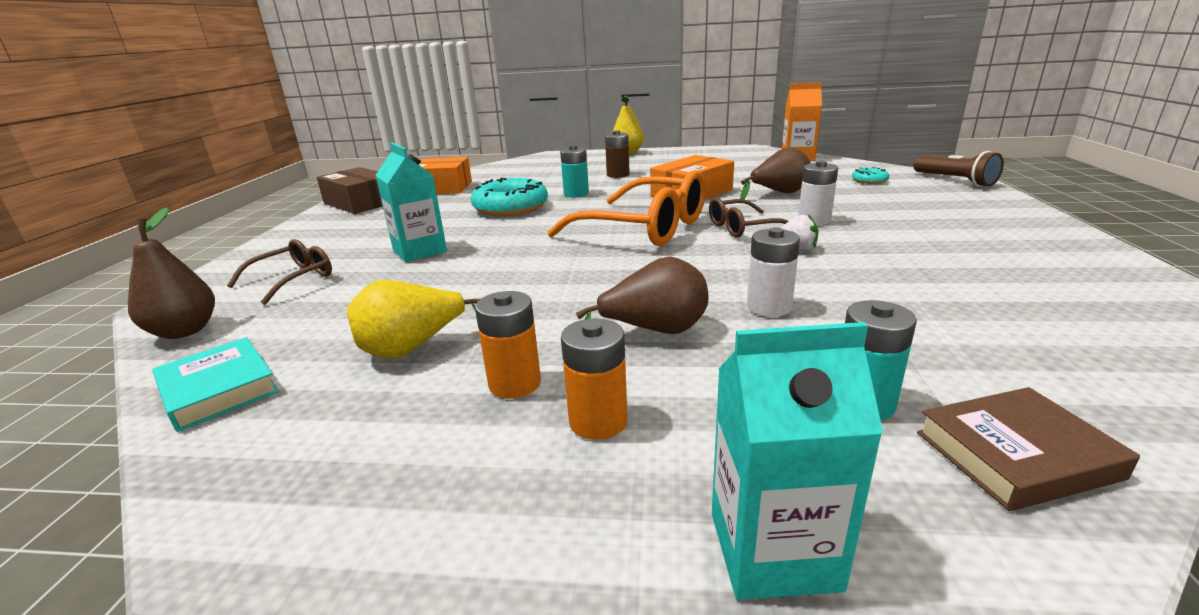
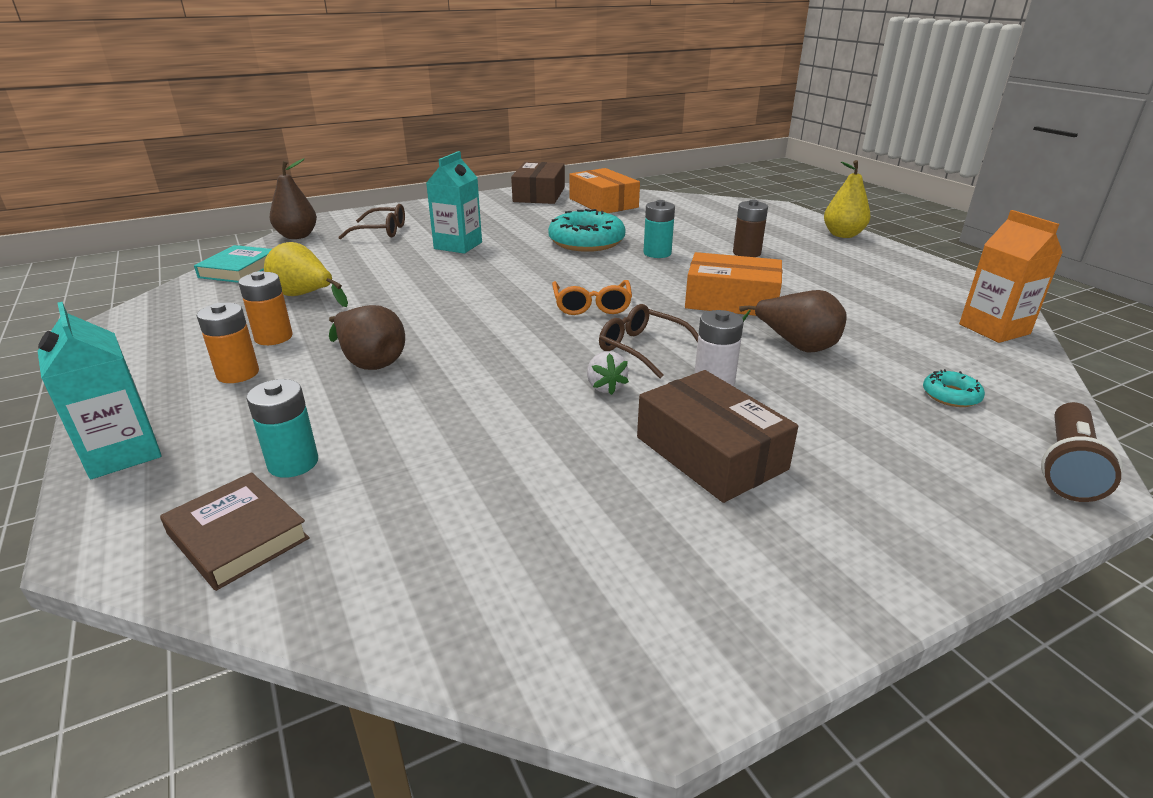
camera: 55 degrees right, 5 degrees up
(645, 228) = (592, 305): orange glasses -> orange glasses, size x0.53
(769, 307) = (445, 397): white battery -> none
(913, 239) = (710, 453): none -> brown box

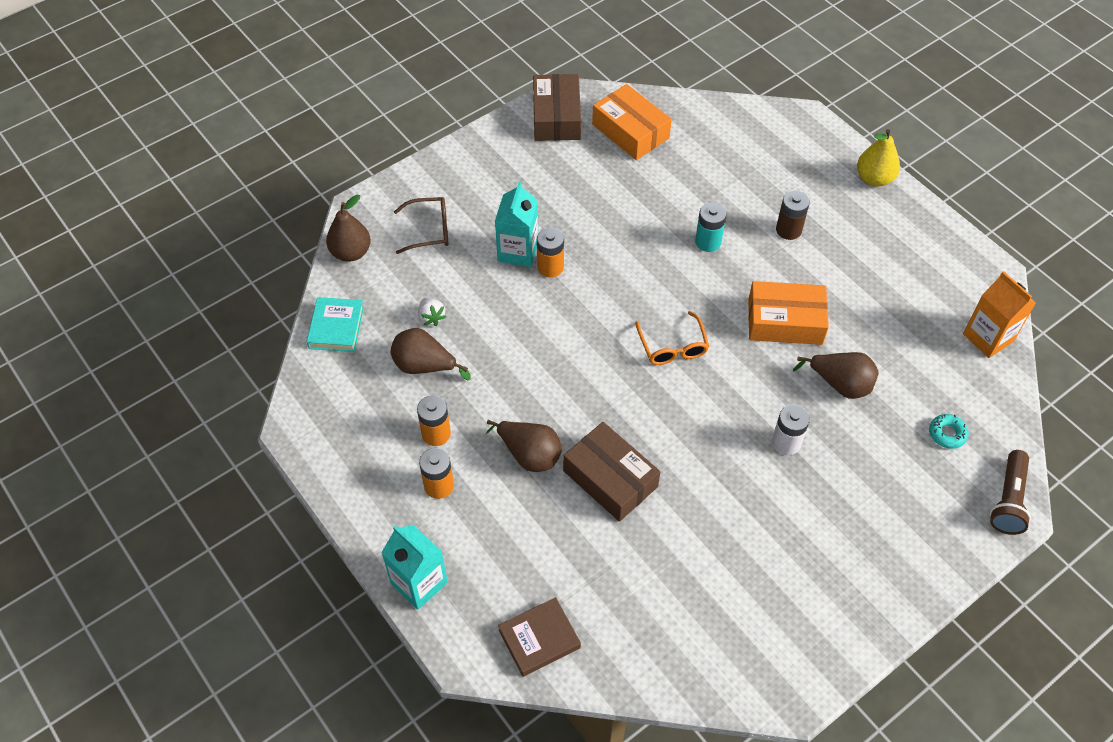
camera: 10 degrees left, 25 degrees up
(238, 536) = (539, 639): brown book -> brown book turned 60 degrees counterclockwise
(293, 463) = (536, 574): turquoise battery -> none
(305, 296) = (424, 366): yellow pear -> brown pear
(484, 255) = (550, 267): none -> orange battery
(586, 241) = (637, 226): turquoise donut -> none
(605, 387) = (711, 460): white strawberry -> white strawberry (431, 317)
(642, 349) = (727, 406): brown glasses -> none
(710, 453) = (794, 521): brown box -> brown box (610, 478)

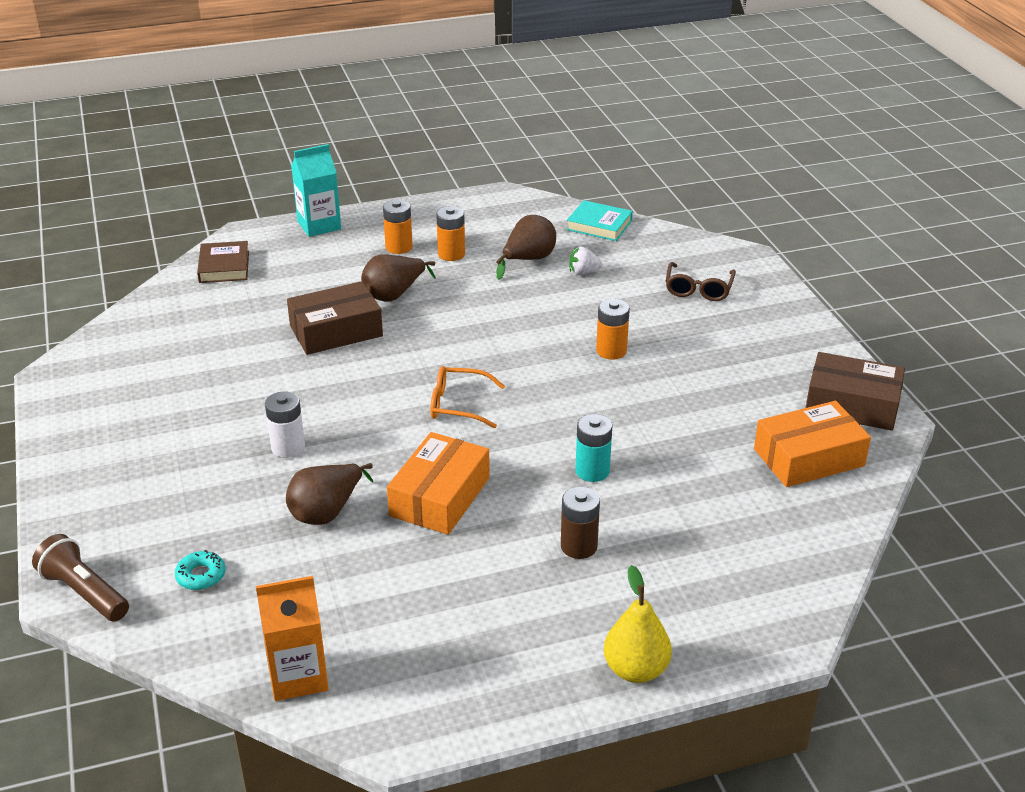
camera: 110 degrees right, 20 degrees down
(351, 252) = (688, 244): brown pear -> none
(518, 251) = (643, 335): turquoise carton -> none

